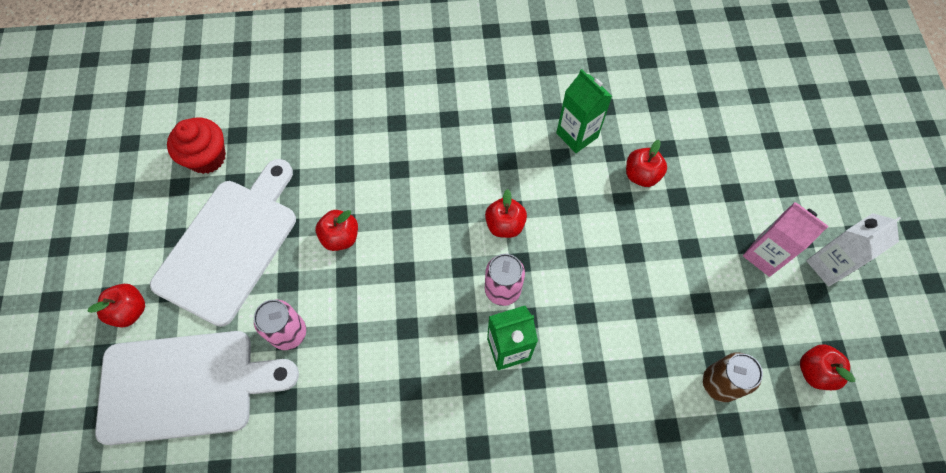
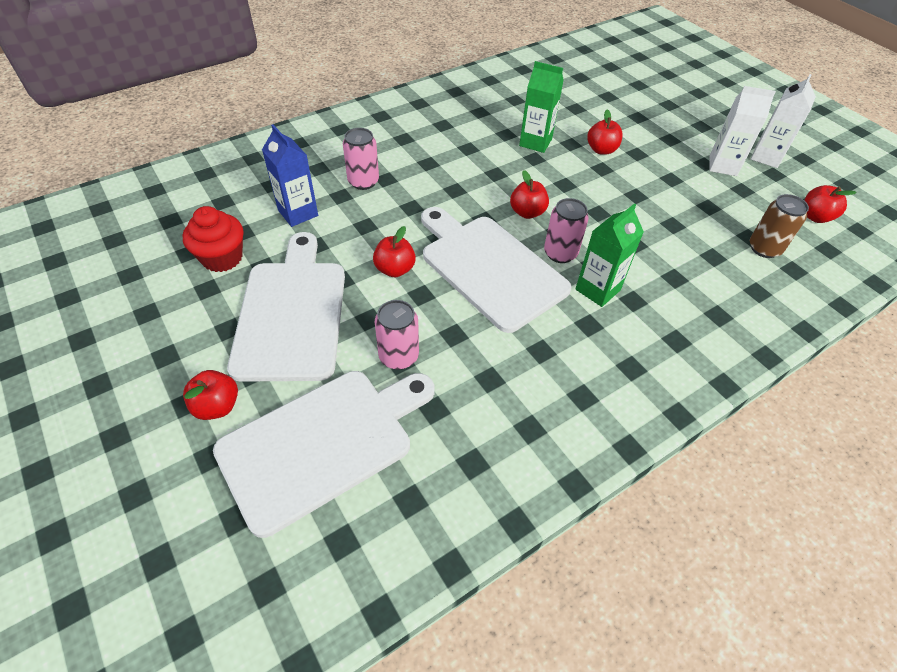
camera: 30 degrees left, 15 degrees down
(295, 132) = (298, 213): none -> blue carton
(374, 117) = (363, 182): none -> pink can
(425, 275) = (490, 268): none -> white cutting board
(764, 255) = (723, 166): pink carton -> white carton

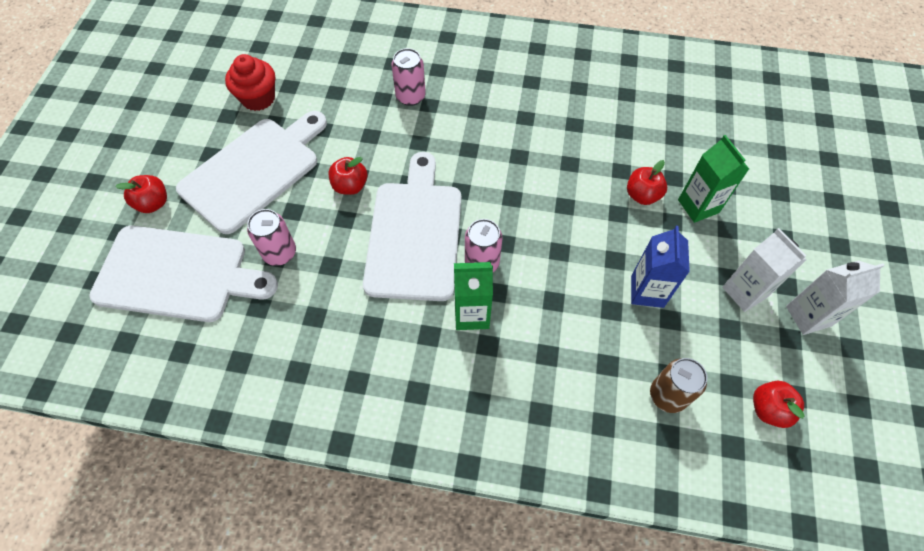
camera: 45 degrees right, 10 degrees up
(298, 213) = (339, 94): blue carton -> blue carton (647, 291)
(527, 212) = (500, 209): red apple -> none
(535, 142) = (590, 149): green carton -> green carton (698, 206)

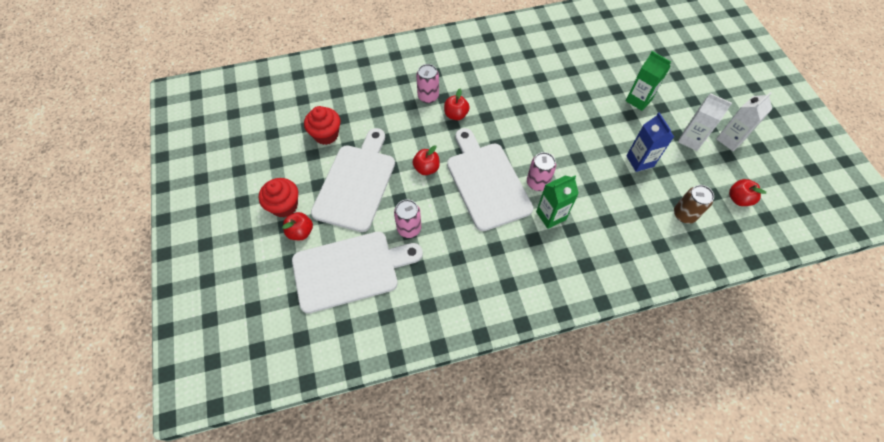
camera: 25 degrees left, 0 degrees up
(156, 164) = (284, 206): none -> red cupcake
(642, 195) = (604, 106): red apple -> red apple (456, 115)

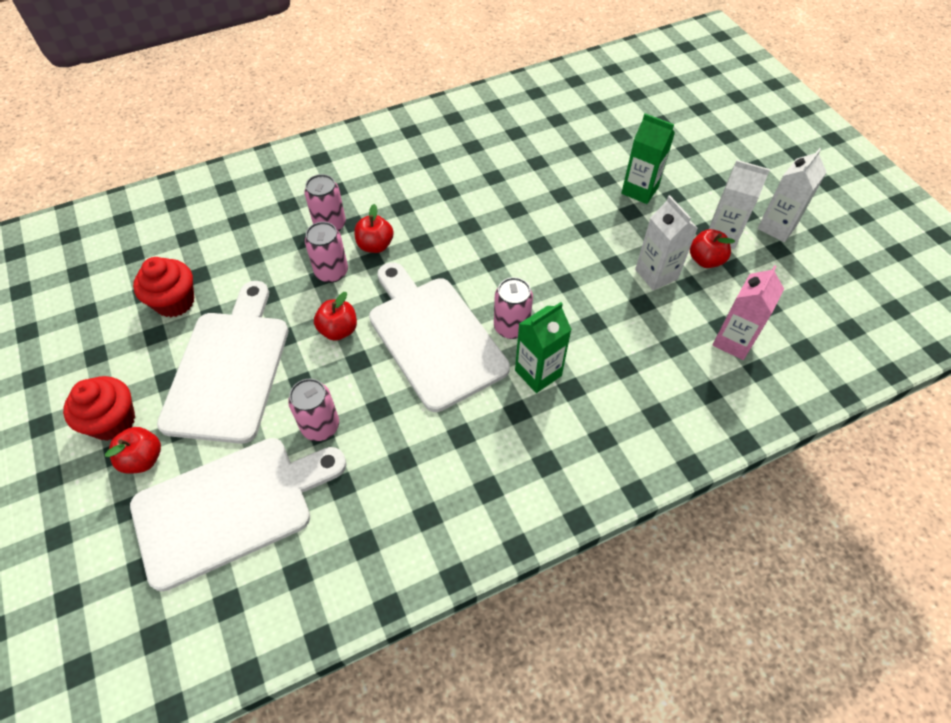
camera: 10 degrees left, 5 degrees down
(426, 129) = (331, 272): none -> pink can
(640, 161) = (656, 274): blue carton -> white carton
(684, 214) = (733, 341): brown can -> pink carton
(738, 199) = (805, 307): red apple -> red apple (705, 260)

